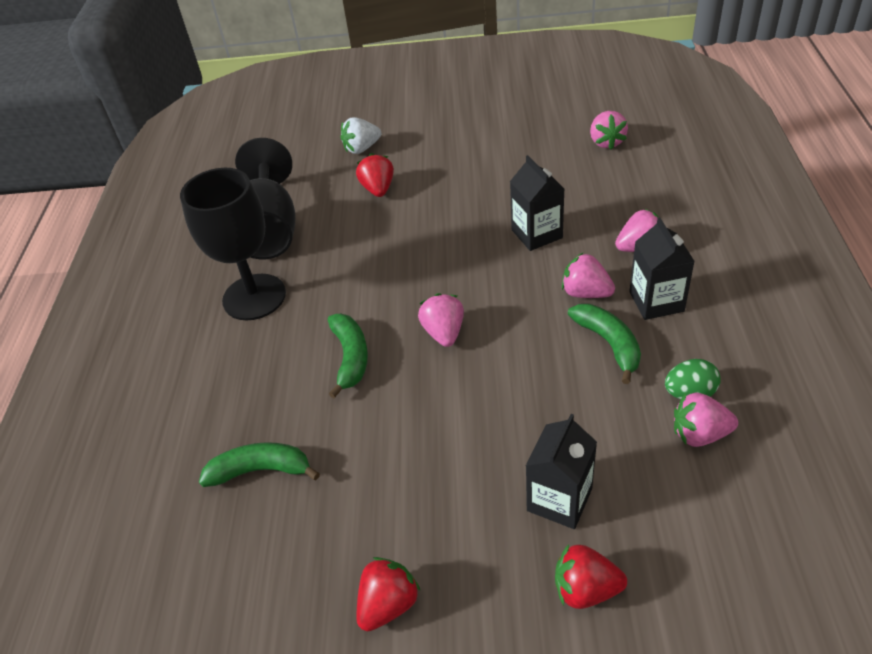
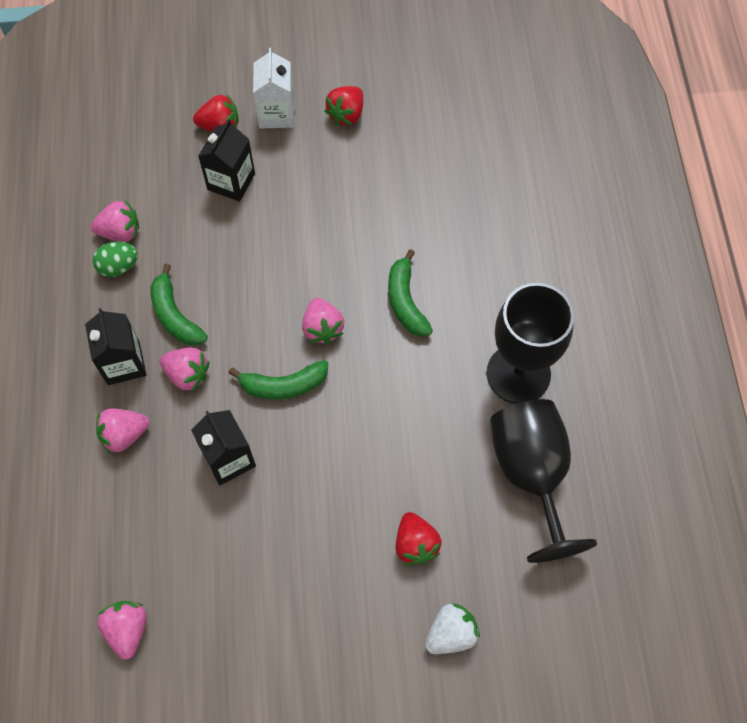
camera: 170 degrees right, 20 degrees up
(261, 470) = (457, 199): green banana -> green banana (283, 385)
(497, 610) = (277, 113): none -> white carton

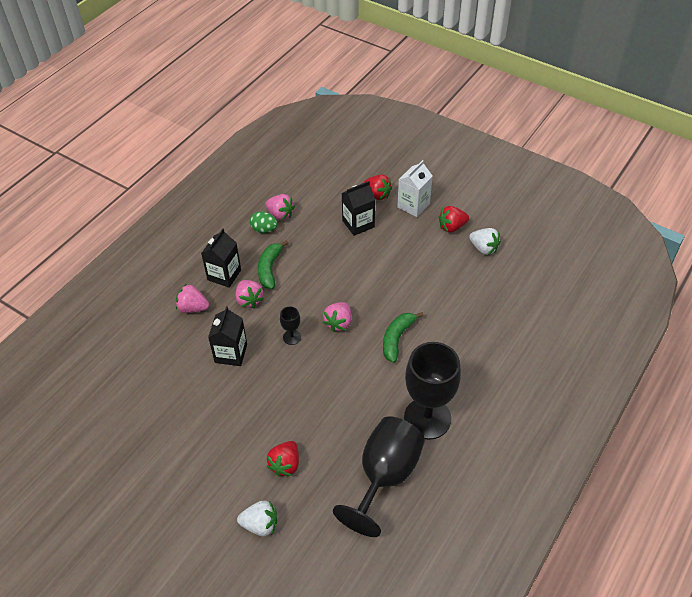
camera: 40 degrees right, 15 degrees down
(128, 630) = (108, 398): pink strawberry -> none
(283, 385) = (292, 337): green banana -> black goblet
(405, 120) = (483, 248): none -> white strawberry

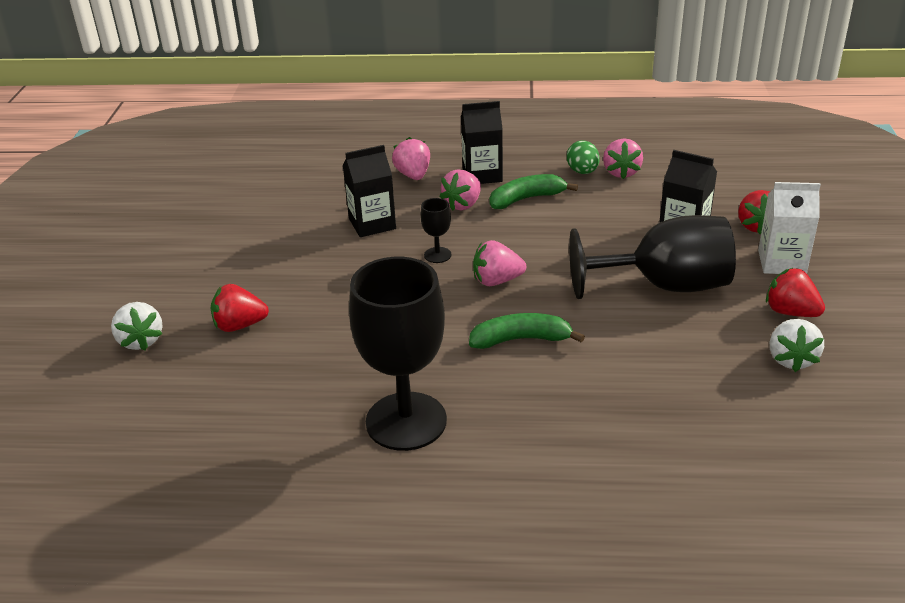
camera: 60 degrees right, 15 degrees down
(385, 476) = (277, 417): black goblet -> black goblet (665, 286)

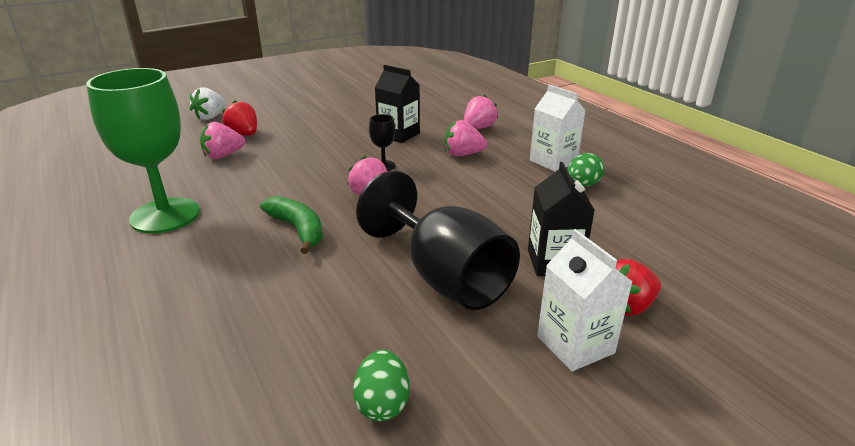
camera: 55 degrees right, 5 degrees down
(406, 421) = (165, 215): black goblet -> green goblet
(482, 175) = (515, 149): black carton -> none
(526, 199) = (504, 174): green banana -> none
(528, 167) = (553, 161): none -> white carton
(621, 172) = (610, 202): pink strawberry -> pink strawberry (223, 156)
(790, 312) = (479, 378): red strawberry -> none
(791, 359) = (382, 404): white strawberry -> green egg

